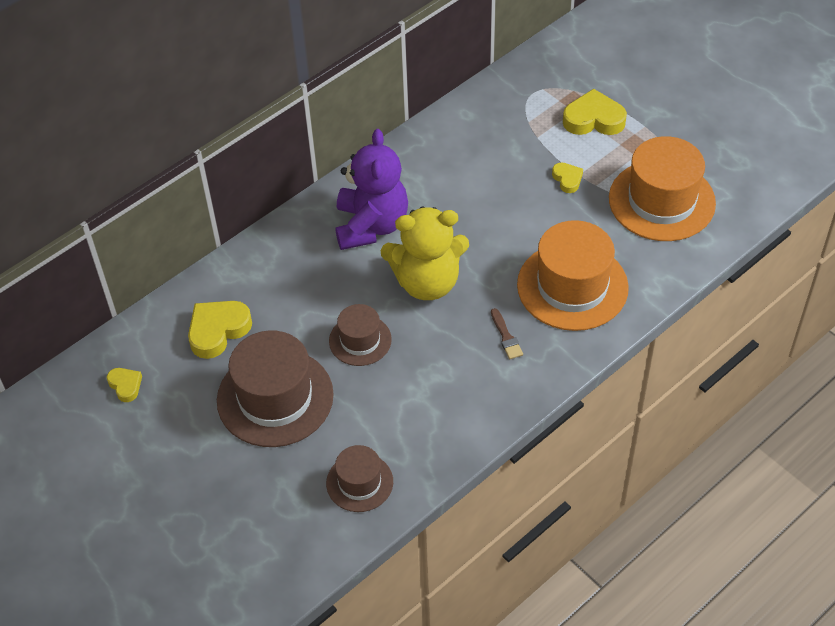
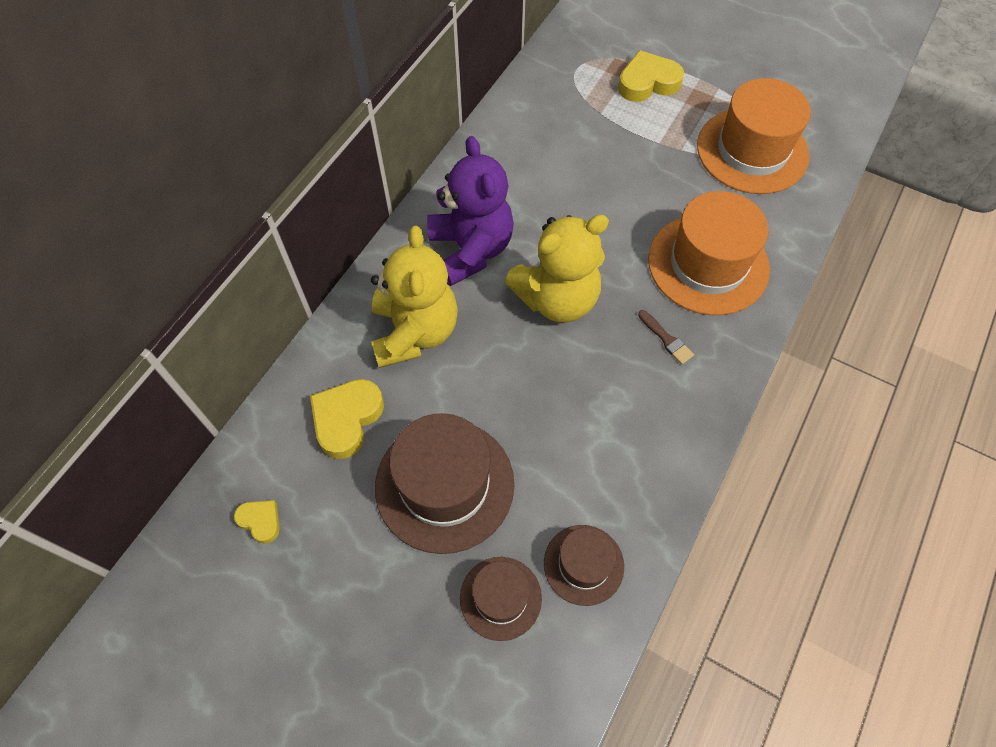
camera: 20 degrees left, 10 degrees up
(297, 279) = (414, 332): none -> yellow teddy bear
(360, 340) = (512, 386): brown hat -> brown hat (500, 598)
(567, 179) = (650, 150): yellow heart -> none

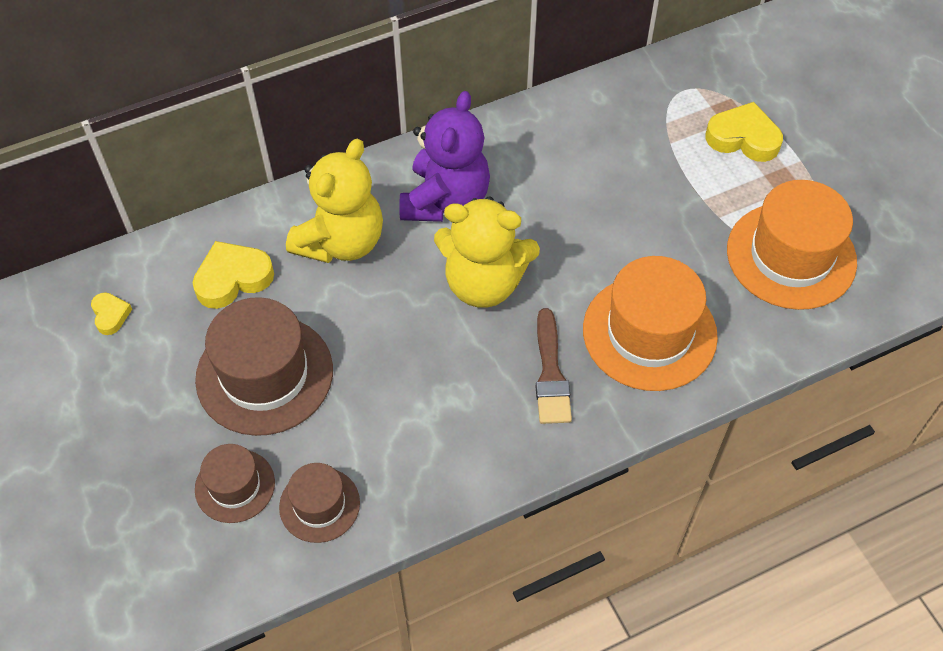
camera: 35 degrees right, 5 degrees down
(666, 339) = (550, 374): brown brush -> brown brush, size x1.72

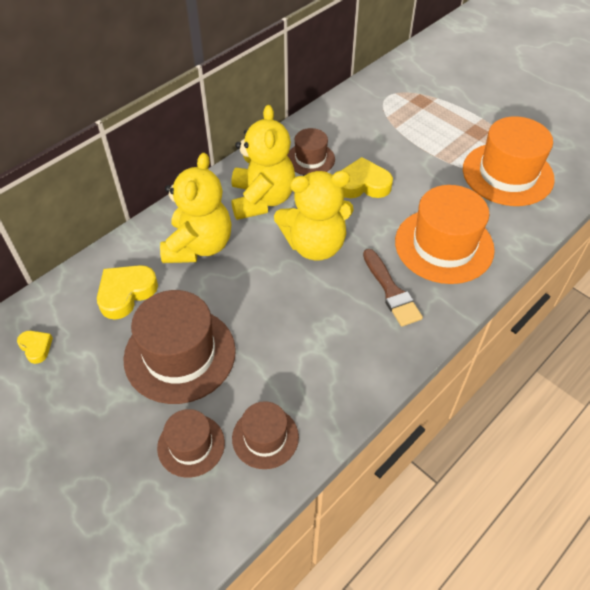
camera: 20 degrees left, 5 degrees down
(445, 200) = (262, 199): purple teddy bear -> yellow teddy bear
(533, 159) = (310, 159): none -> brown hat
(743, 138) = (440, 114): yellow heart -> yellow heart (363, 184)

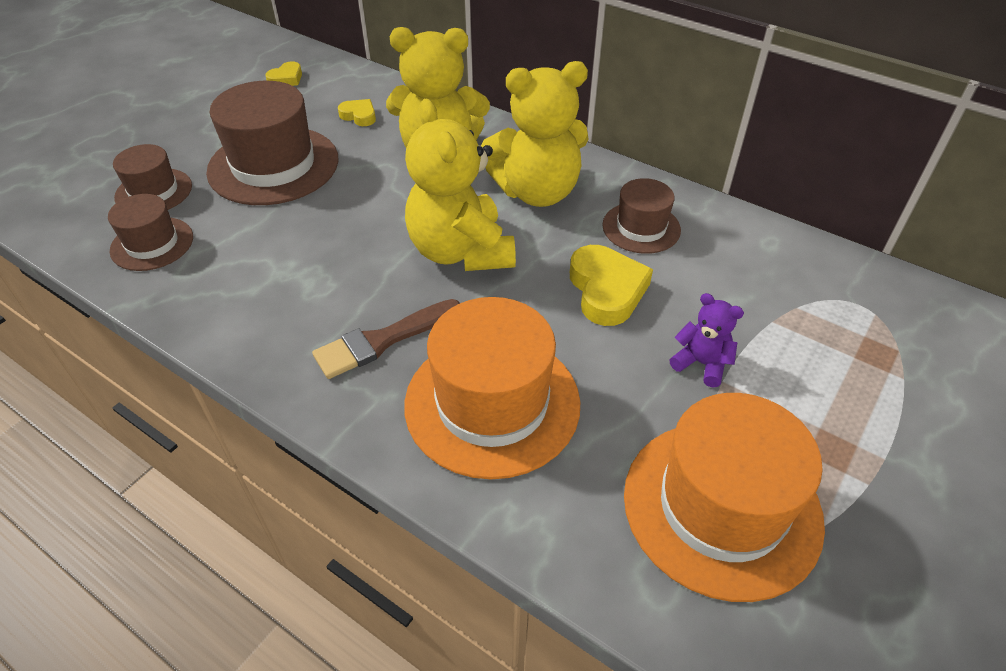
camera: 80 degrees right, 5 degrees down
(126, 293) = (359, 116): yellow heart -> yellow heart, size x0.55
(422, 160) = (701, 363): none -> purple teddy bear

